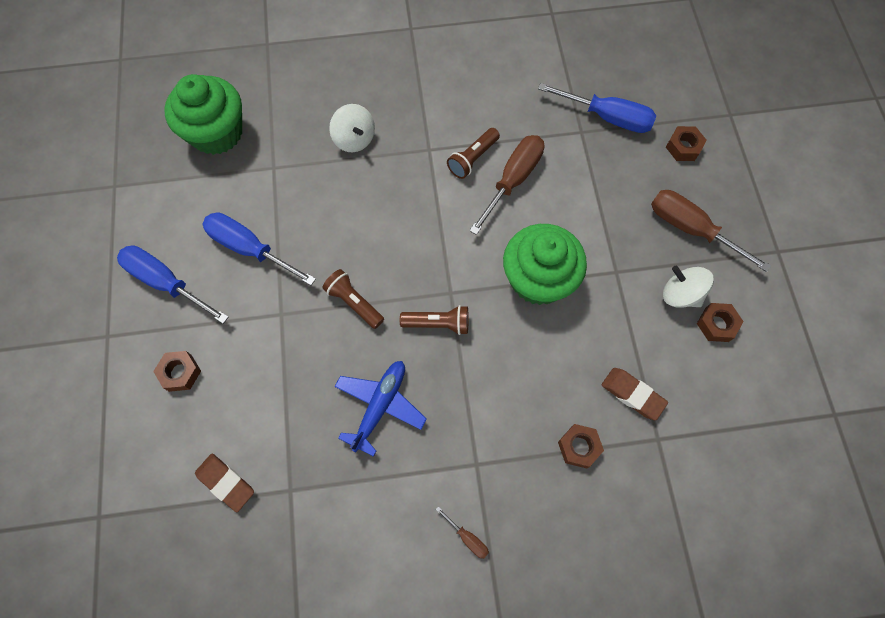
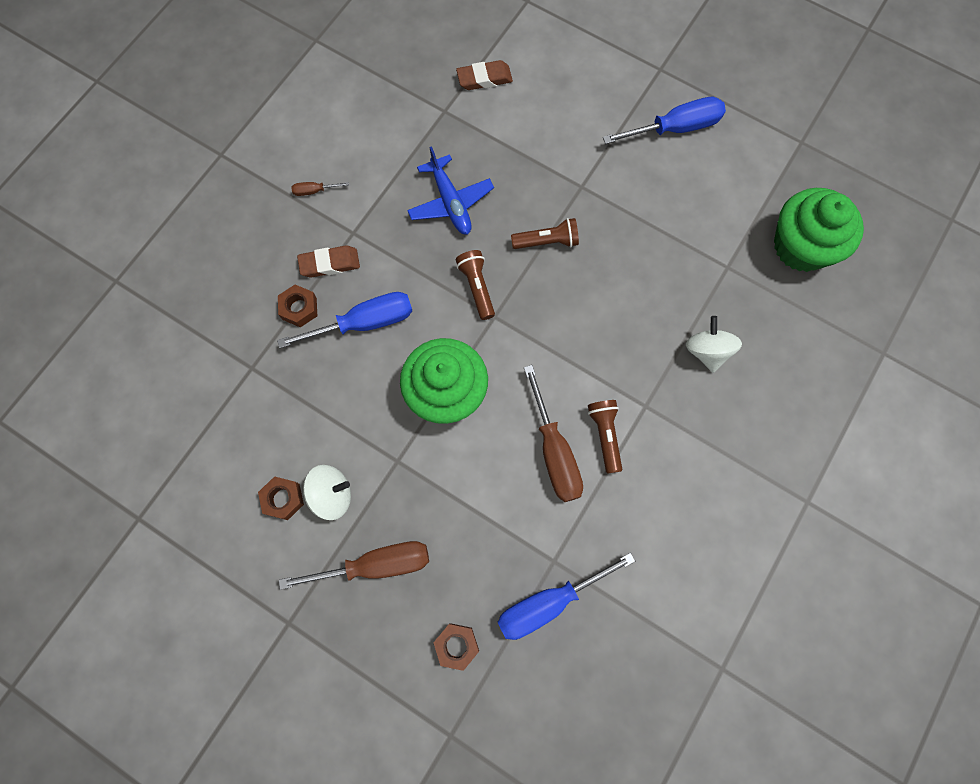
camera: 130 degrees right, 5 degrees up
(180, 373) = (590, 97): brown nut -> none
(250, 249) = (658, 201): blue screwdriver -> blue screwdriver (364, 323)
(354, 139) = (707, 351): white spinning top -> white spinning top turned 75 degrees clockwise
(438, 324) = (477, 287): brown flashlight -> brown flashlight turned 120 degrees clockwise
(632, 394) = (296, 380): brown eraser -> brown eraser (330, 264)

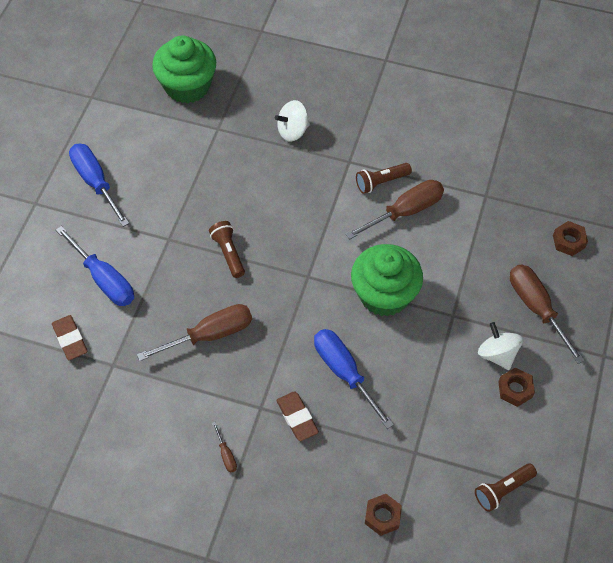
camera: 105 degrees left, 15 degrees down
(299, 308) = (347, 430): brown nut -> brown nut (382, 516)
(450, 202) = (209, 335): blue plane -> brown screwdriver
(477, 287) = (285, 295): brown flashlight -> brown flashlight (502, 490)
(549, 602) = (514, 192): blue screwdriver -> blue screwdriver (104, 279)

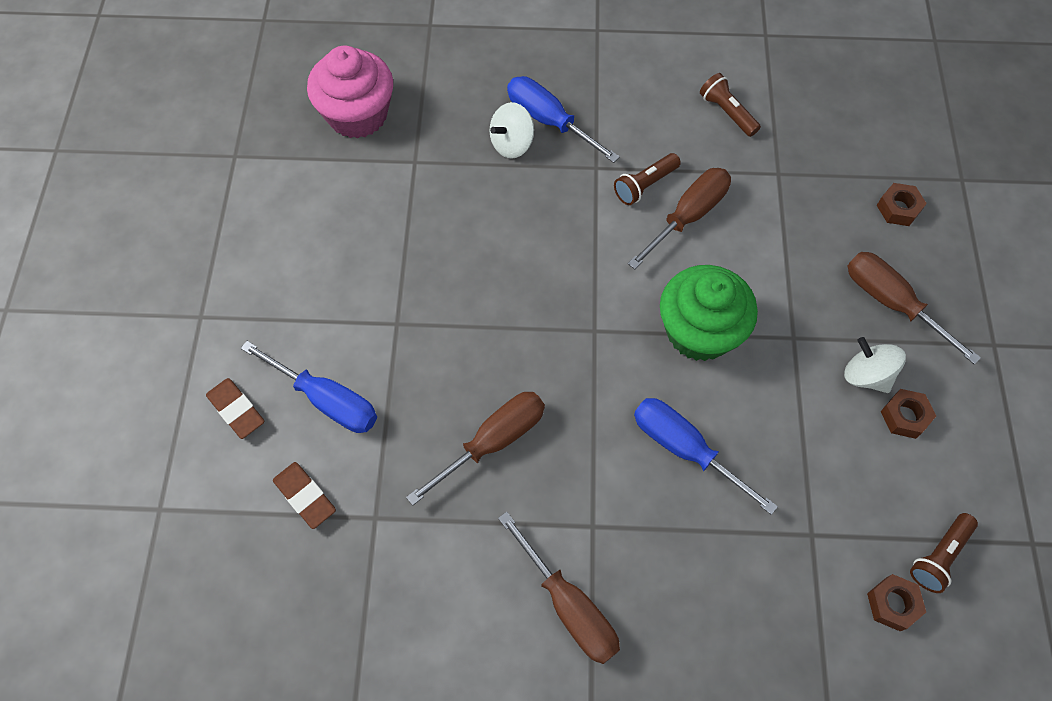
camera: 15 degrees left, 5 degrees up
(96, 183) = (275, 269): blue screwdriver -> blue screwdriver (549, 121)
(187, 86) = (357, 115): green cupcake -> pink cupcake
(226, 454) = (568, 605): brown screwdriver -> brown screwdriver, size x2.26
(228, 253) = (481, 324): brown flashlight -> brown flashlight (727, 112)
(297, 418) = (645, 528): brown eraser -> brown eraser (236, 410)
(382, 516) = (802, 636): brown nut -> brown nut (893, 604)

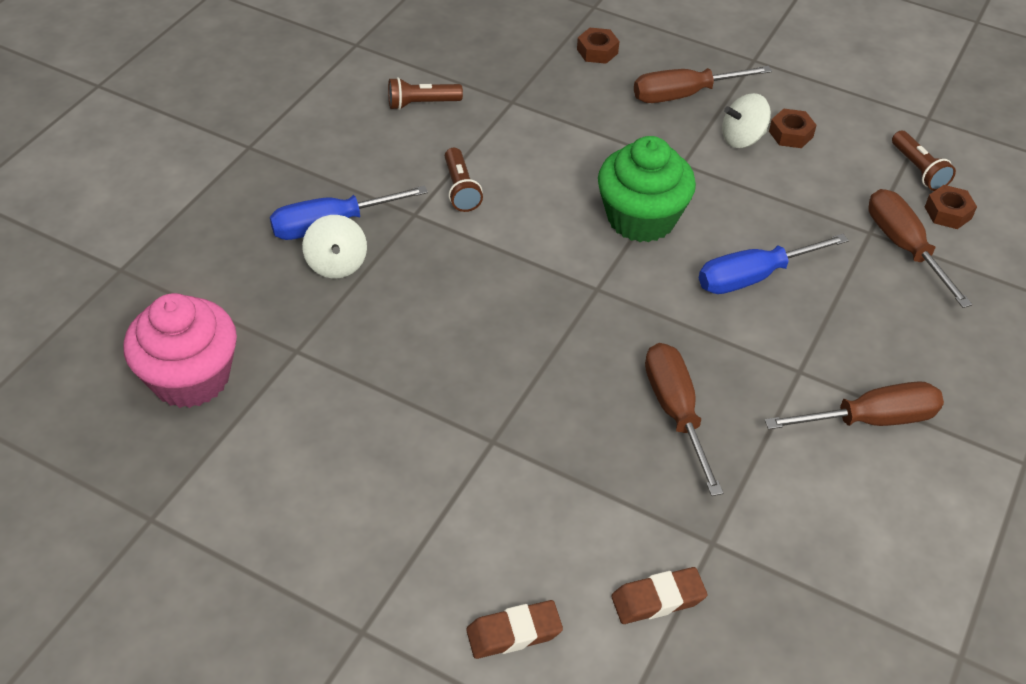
camera: 65 degrees left, 15 degrees down
(326, 400) = (549, 539): blue screwdriver -> none
(687, 217) = (516, 176): brown screwdriver -> brown screwdriver (904, 247)

